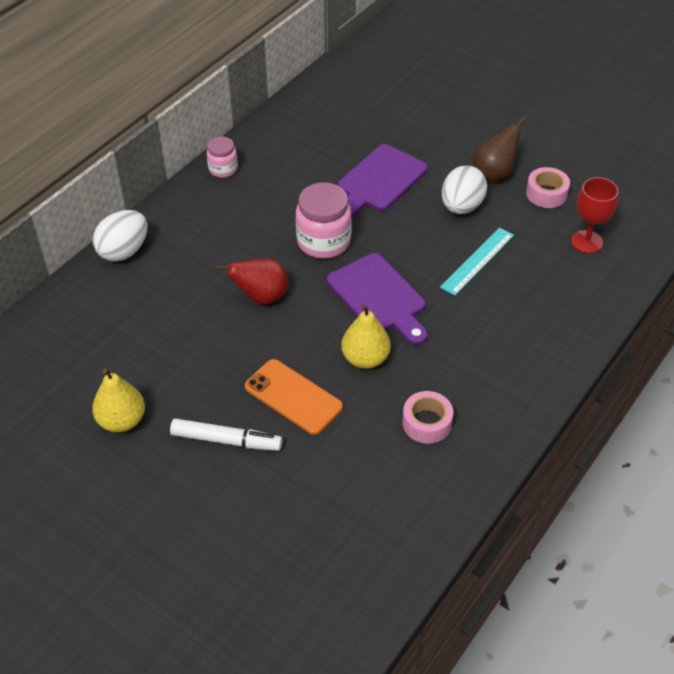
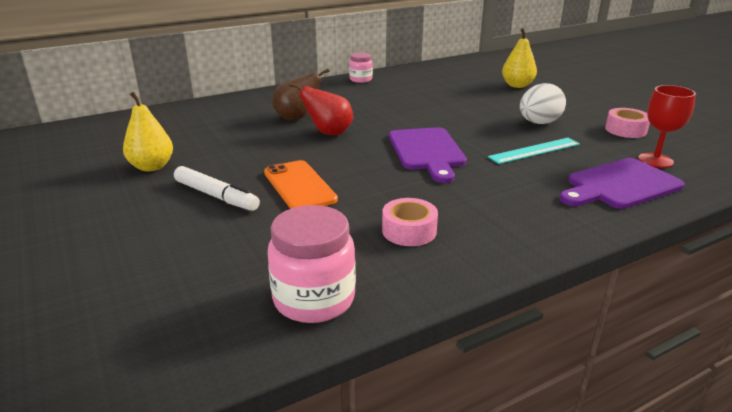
camera: 25 degrees right, 20 degrees down
(124, 251) = (254, 97): white egg -> none
(323, 242) = (405, 118): pink jar -> pink jar (314, 299)
(365, 358) = (384, 180): yellow pear -> yellow pear (517, 85)
(379, 181) = (476, 101): purple cutting board -> purple cutting board (620, 185)
(494, 174) = (580, 113): brown pear -> brown pear (297, 118)

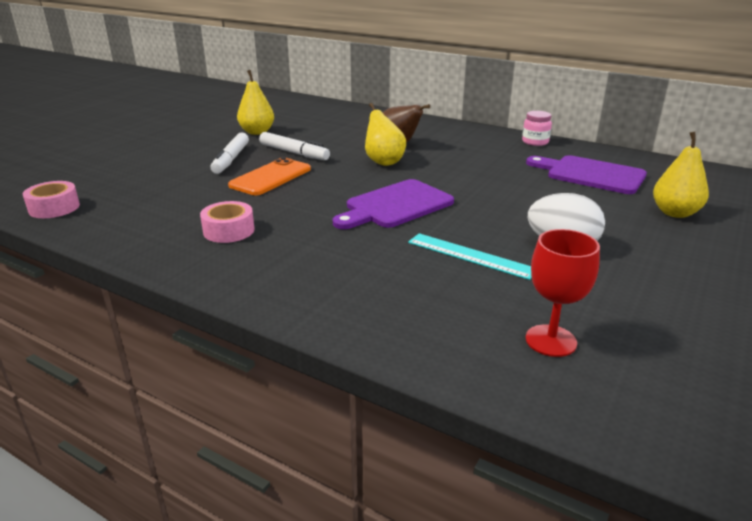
camera: 60 degrees right, 0 degrees up
(248, 162) = (294, 153): none -> white marker
(314, 299) = (111, 221): pink jar -> none
(328, 133) = (383, 162): red pear -> yellow pear
(620, 185) = (434, 321): purple cutting board -> purple cutting board (591, 174)
(625, 130) = (636, 307): pink tape -> pink tape (54, 208)

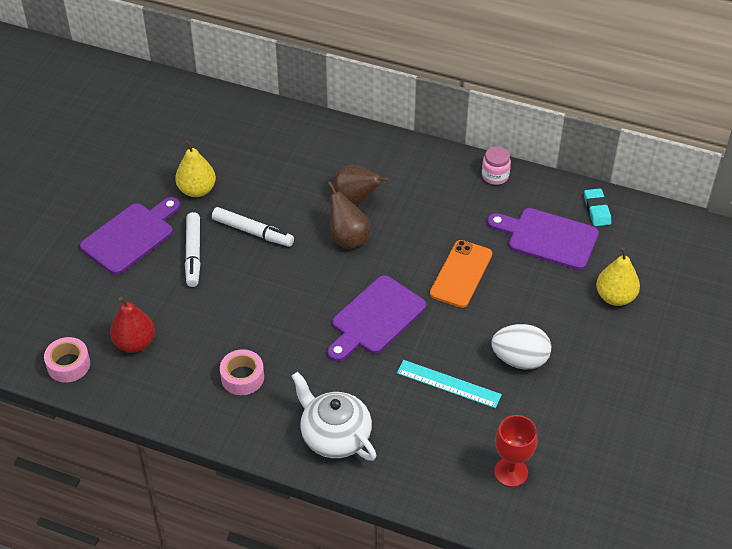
camera: 10 degrees left, 20 degrees up
(133, 201) = (135, 343): none -> red pear
(181, 148) = (131, 236): none -> purple cutting board
(271, 177) = (246, 284): orange phone -> orange phone (461, 274)
(313, 283) = (334, 436): none -> white teapot
(383, 162) = (348, 239): yellow pear -> brown pear
(641, 164) = (597, 210): none -> turquoise eraser

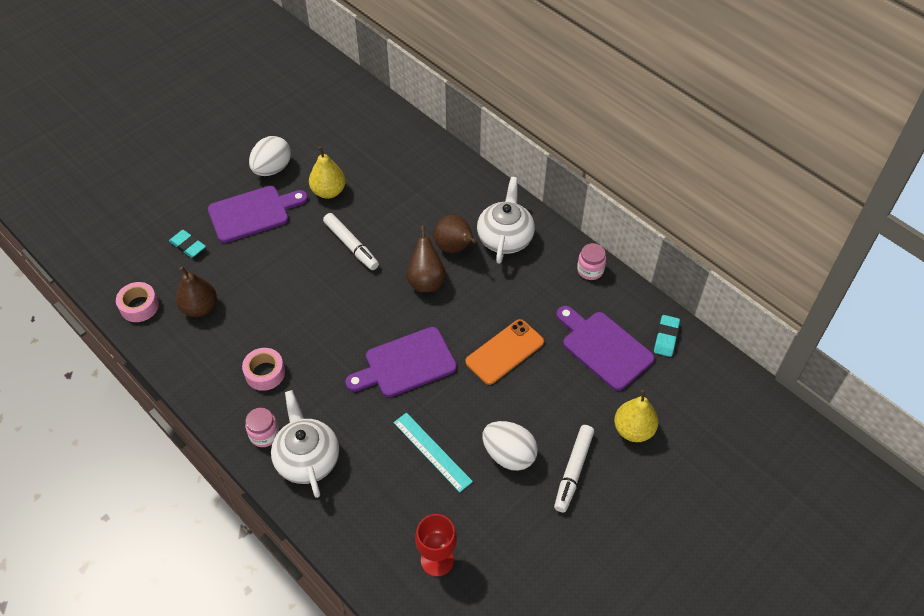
camera: 25 degrees right, 5 degrees up
(82, 290) = (188, 246): none -> turquoise eraser
(123, 188) = (272, 169): none -> white egg
(135, 343) = (200, 308): red pear -> brown pear
(193, 254) = (292, 247): white marker -> white marker (573, 471)
(278, 431) = (264, 435): none -> pink jar
(399, 174) = (505, 238): none -> white teapot

